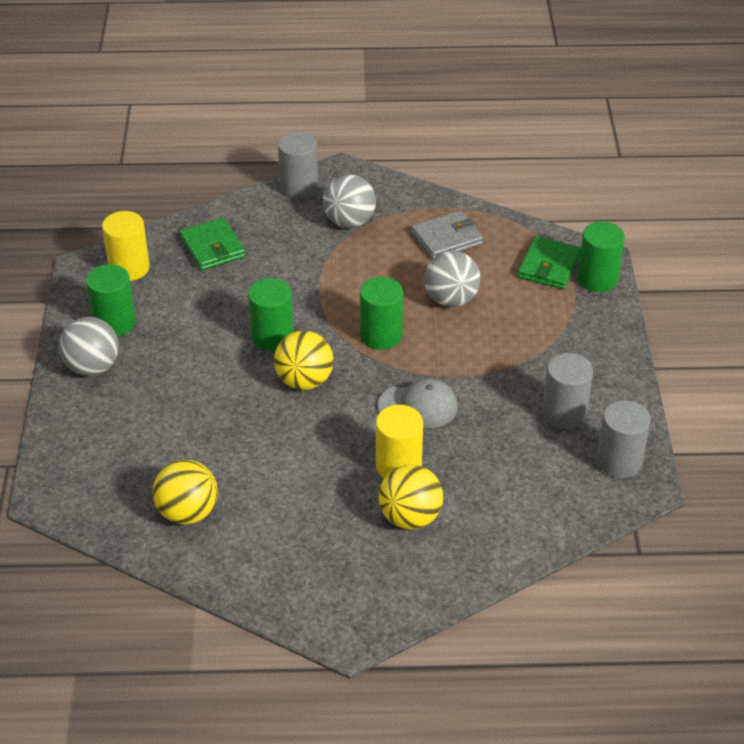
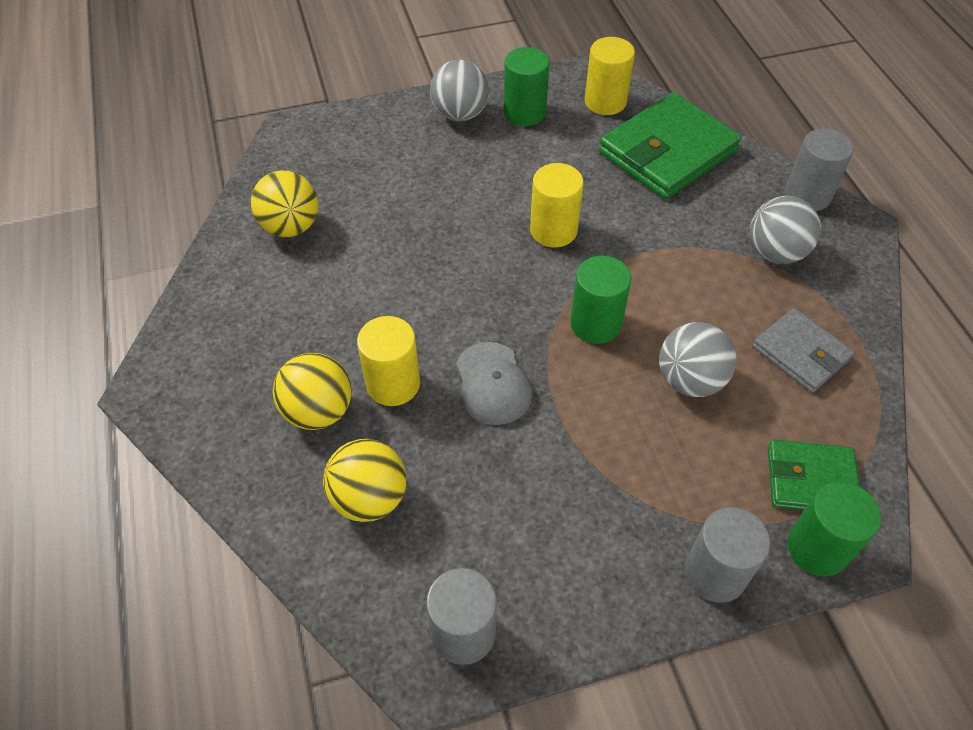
camera: 75 degrees right, 10 degrees up
(213, 247) = (667, 152): green wallet -> green wallet, size x1.73
(272, 337) = (553, 230): green cylinder -> yellow cylinder
(304, 381) = (497, 272): yellow ball -> yellow ball (369, 498)
(564, 413) = (532, 547): grey cylinder -> grey cylinder (715, 573)

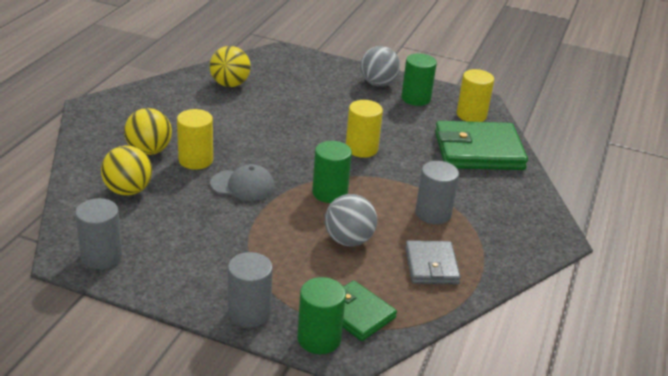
camera: 35 degrees right, 20 degrees down
(493, 384) = (243, 185): grey cap -> grey cap turned 105 degrees counterclockwise
(775, 252) = (482, 221): grey ball -> none
(807, 195) = (542, 209): grey cylinder -> grey cylinder (433, 213)

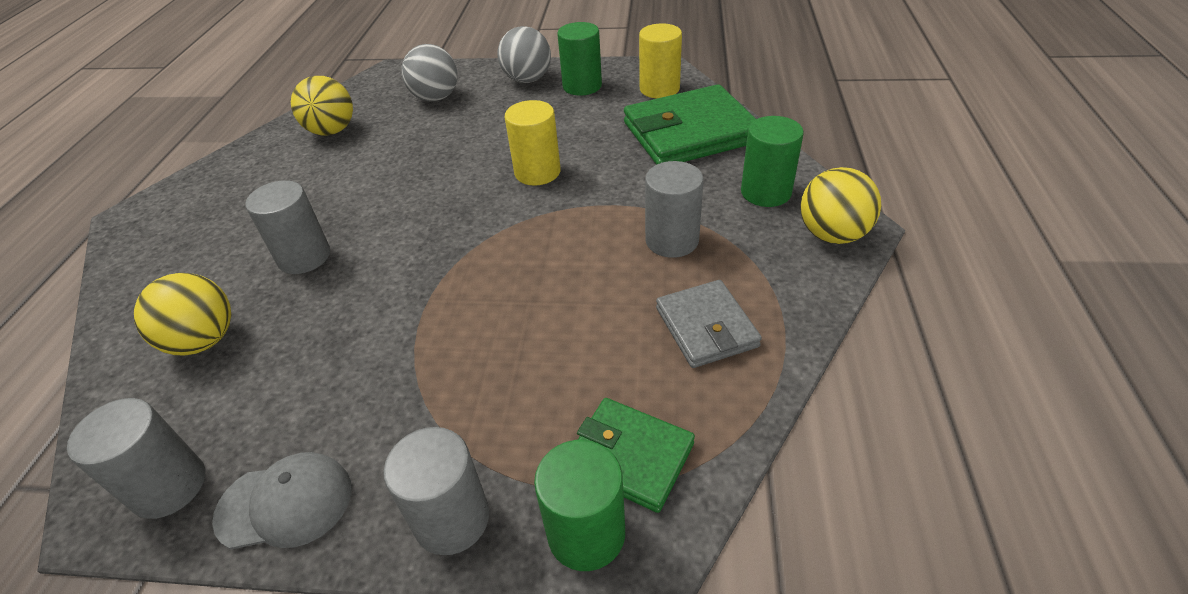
camera: 10 degrees left, 10 degrees up
(149, 151) = (229, 262): yellow ball -> yellow ball (832, 234)
(195, 160) = (304, 257): yellow cylinder -> grey cylinder
(243, 185) = (384, 277): grey cap -> grey cap (285, 503)
(330, 193) = (516, 252): green cylinder -> green cylinder (766, 192)
(348, 240) = (569, 322): grey ball -> grey ball (436, 98)

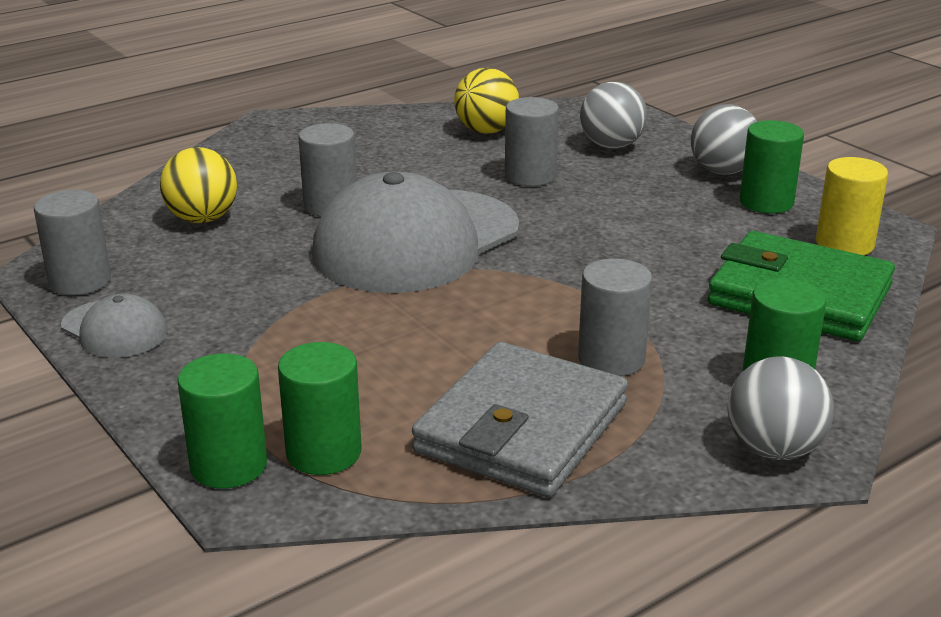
camera: 45 degrees right, 15 degrees down
(418, 243) = (416, 242): none -> grey cap
(452, 519) = (175, 401): grey cylinder -> grey cylinder (530, 176)
(537, 172) = (593, 246): yellow cylinder -> none
(630, 457) = (324, 453): green wallet -> green cylinder
(706, 327) = (522, 428): grey wallet -> grey wallet, size x1.73
(832, 234) = (773, 449): yellow ball -> grey ball

